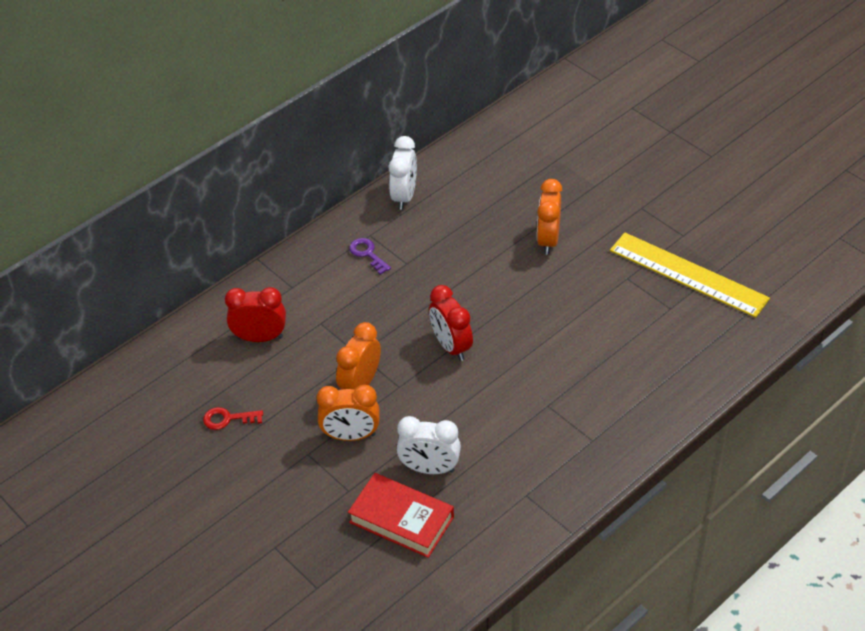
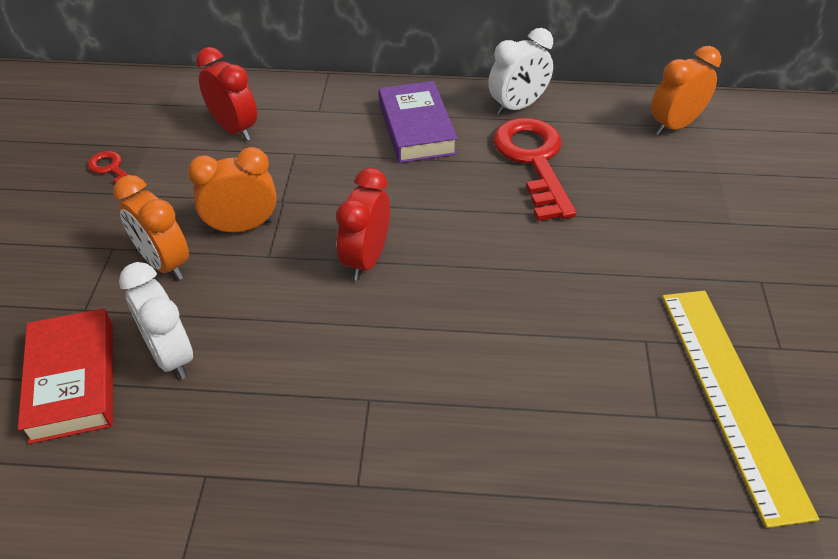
camera: 45 degrees right, 0 degrees up
(367, 254) = (416, 128): purple key -> purple book
(458, 224) = (533, 161): none -> red key
(548, 240) = (605, 237): orange clock -> orange clock (674, 125)

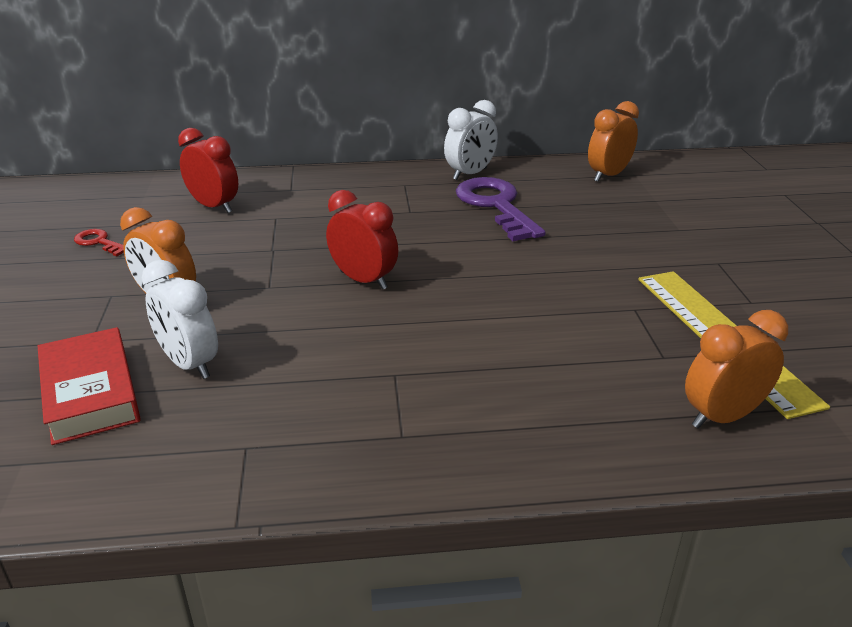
camera: 10 degrees left, 15 degrees down
(242, 227) = (238, 269): orange clock -> orange clock (722, 417)
(366, 259) = (363, 280): red clock -> red clock turned 120 degrees clockwise
(416, 128) = (384, 194): purple book -> none
(533, 161) = (496, 206): red key -> purple key

